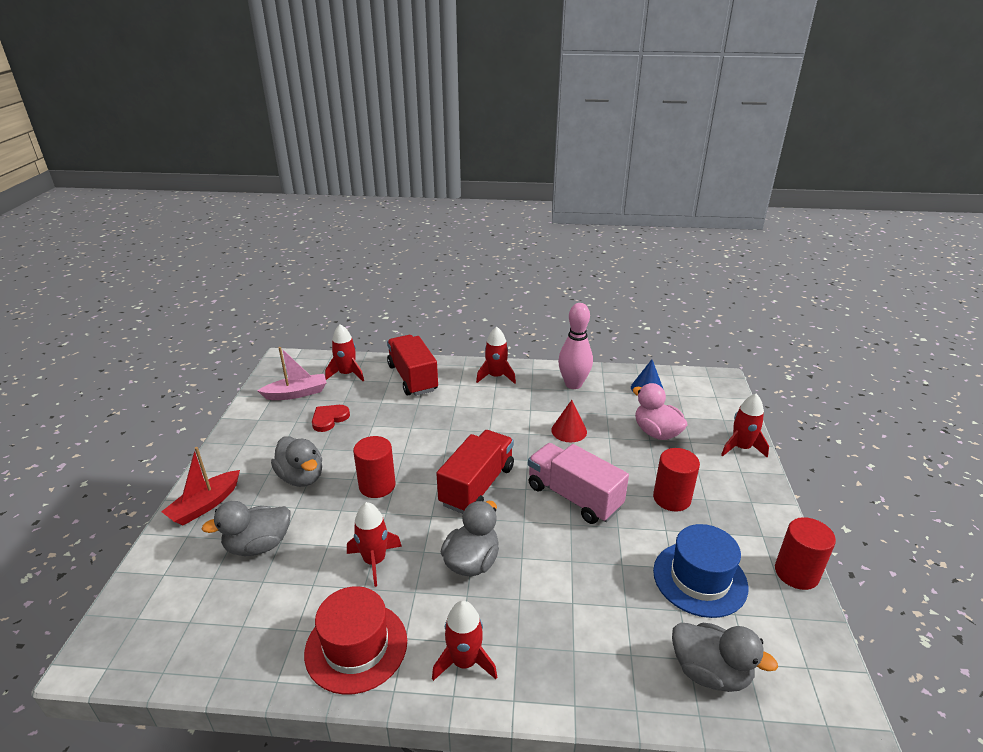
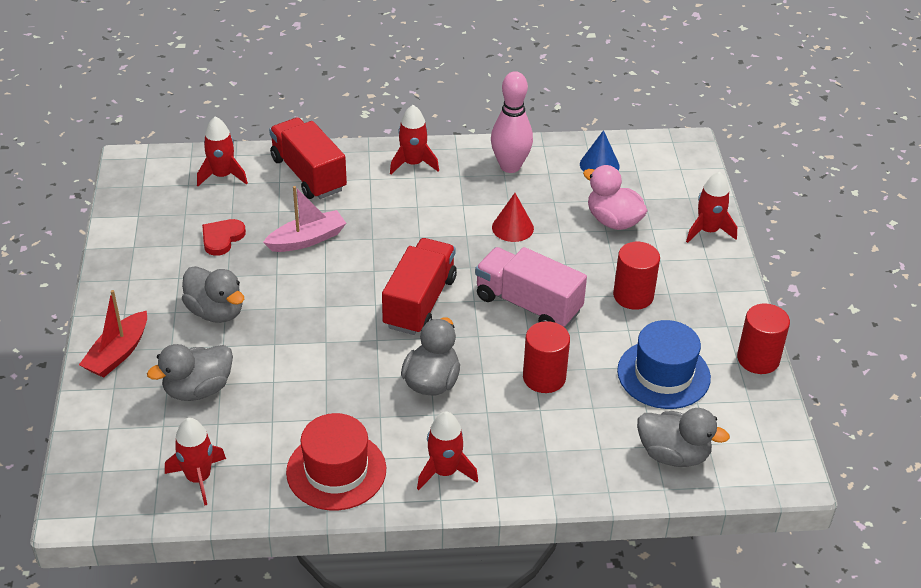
camera: 10 degrees left, 10 degrees up
(297, 393) = (168, 208): pink boat -> pink boat (307, 239)
(374, 561) = (329, 392): red rocket -> red rocket (198, 478)
(377, 485) = (306, 313): red cylinder -> red cylinder (544, 377)

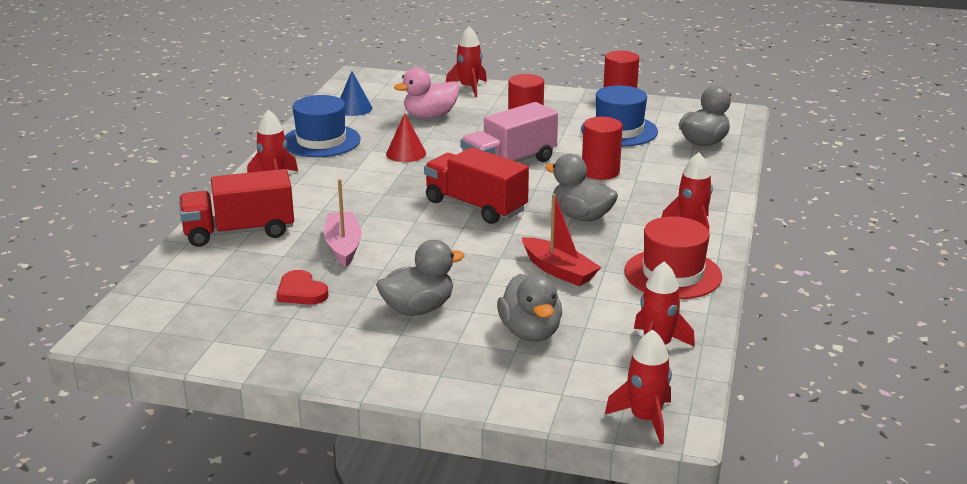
camera: 70 degrees left, 15 degrees down
(118, 353) = (446, 376): red boat -> red boat (559, 271)
(222, 176) = (193, 279): red rocket -> red rocket (645, 419)
(510, 166) = (321, 141): pink bowling pin -> blue hat

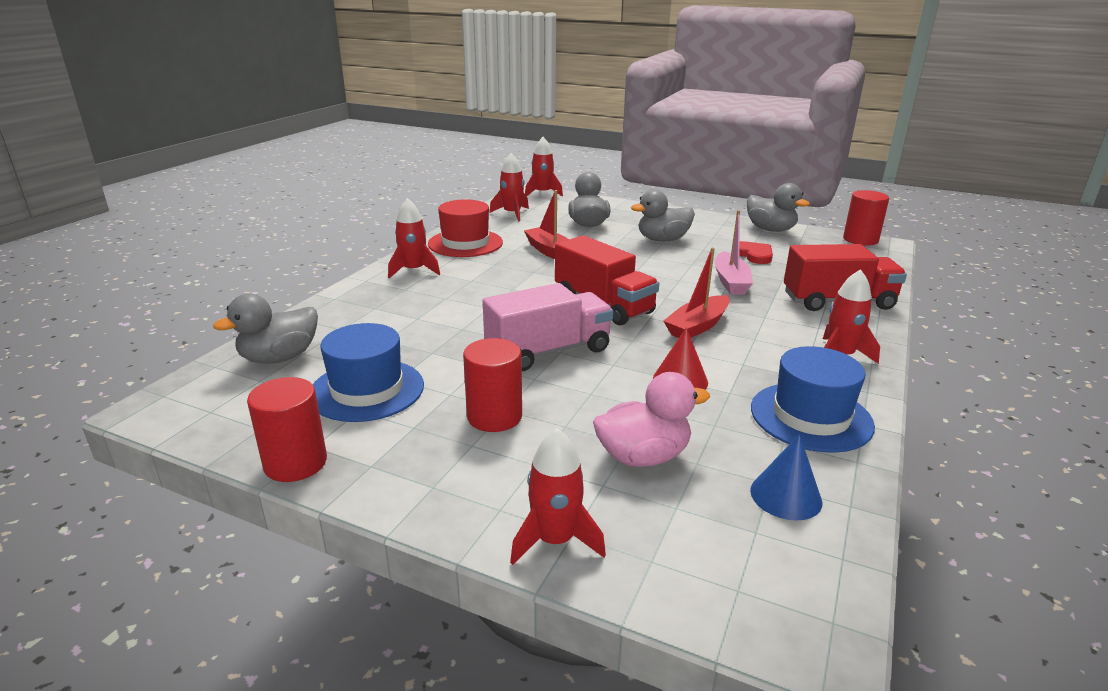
camera: 170 degrees left, 0 degrees up
(387, 194) = (697, 326): none -> red boat
(581, 216) = (504, 287): grey duck -> grey duck (770, 229)
(600, 172) = (448, 330): red cylinder -> red cylinder (860, 240)

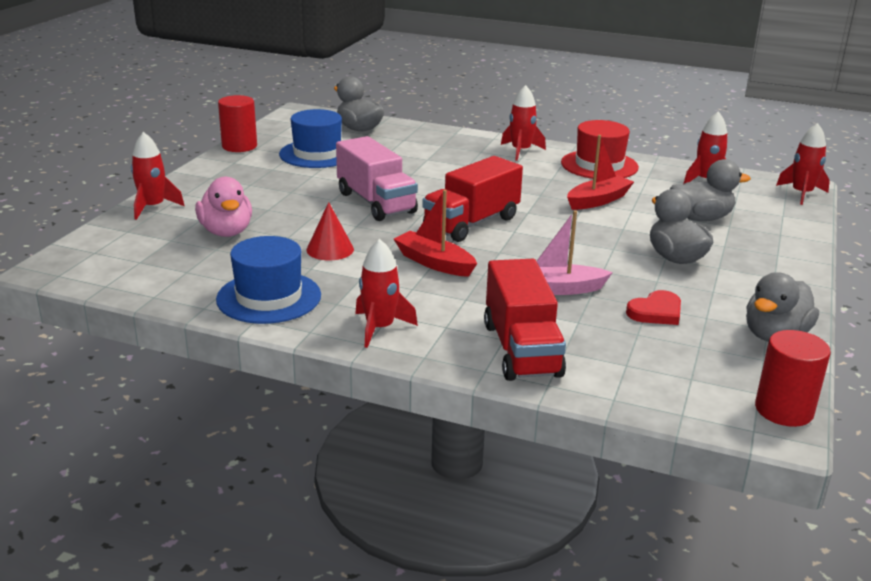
camera: 85 degrees right, 0 degrees up
(494, 417) = (281, 189): red cylinder -> none
(786, 496) = (170, 275): blue cone -> none

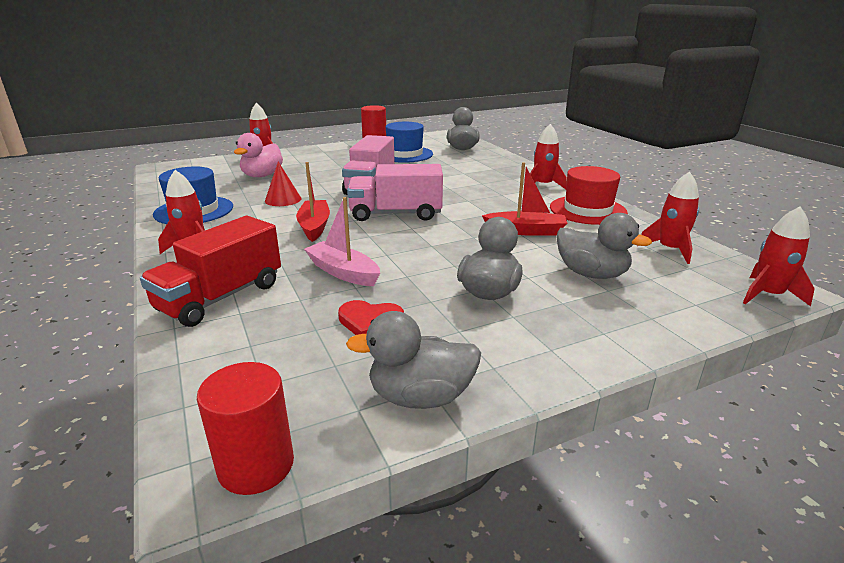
camera: 45 degrees right, 0 degrees up
(471, 223) = (396, 214): red truck -> pink truck

